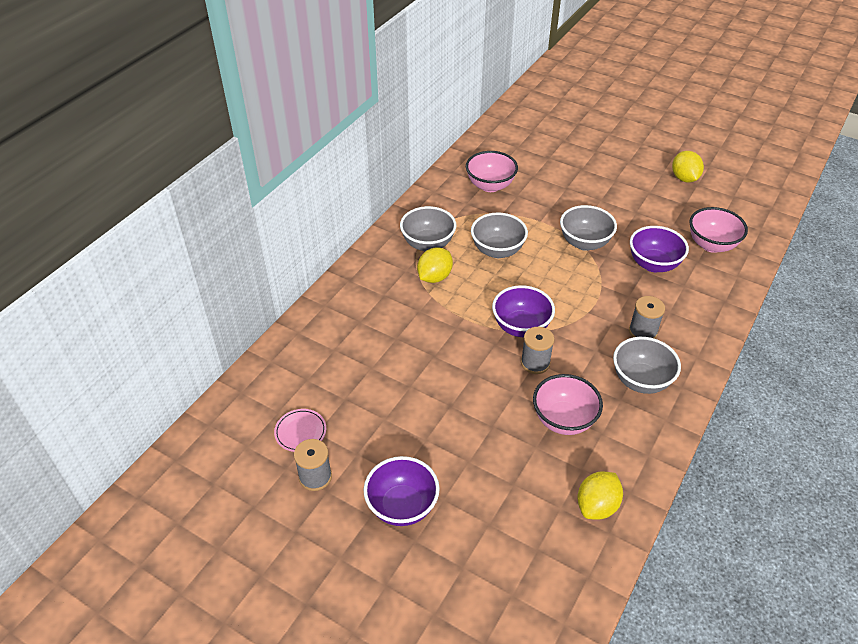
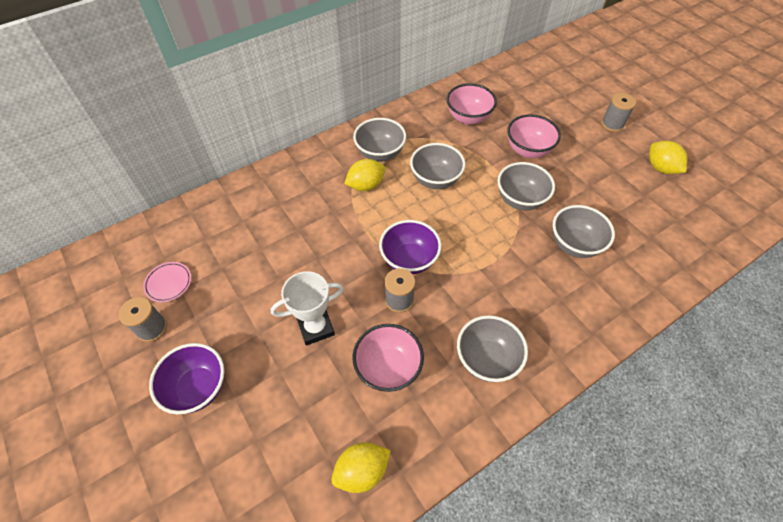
camera: 25 degrees right, 10 degrees up
(476, 414) = (316, 327): none -> white trophy
(643, 332) = (520, 309): grey spool -> grey spool (612, 124)
(653, 264) = (574, 244): purple bowl -> grey bowl
(684, 178) = (660, 168): yellow lemon -> yellow lemon turned 45 degrees counterclockwise
(711, 245) = (647, 245): pink bowl -> pink bowl (528, 150)

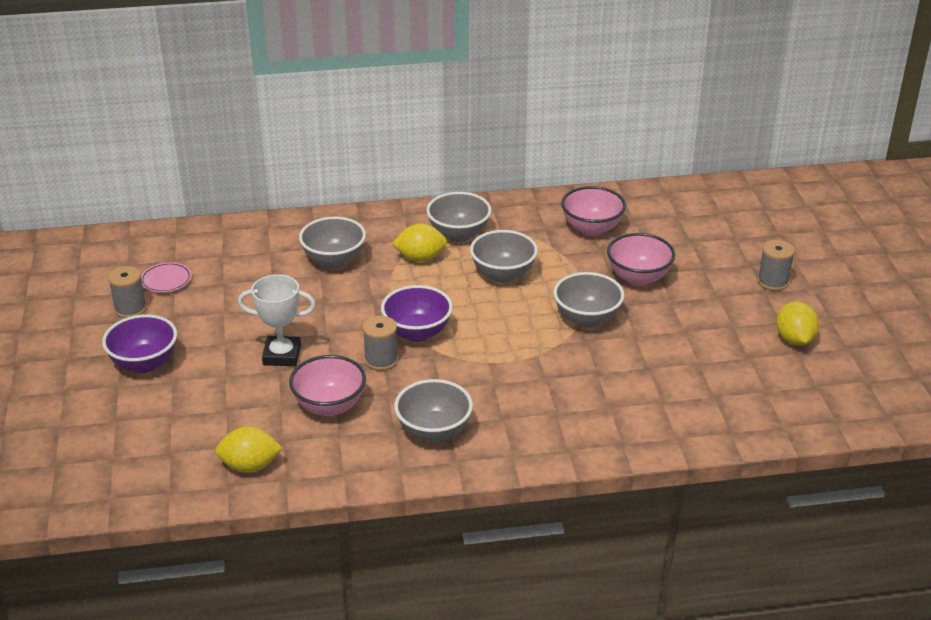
camera: 25 degrees right, 20 degrees down
(574, 244) = (615, 374): grey bowl -> grey bowl (334, 260)

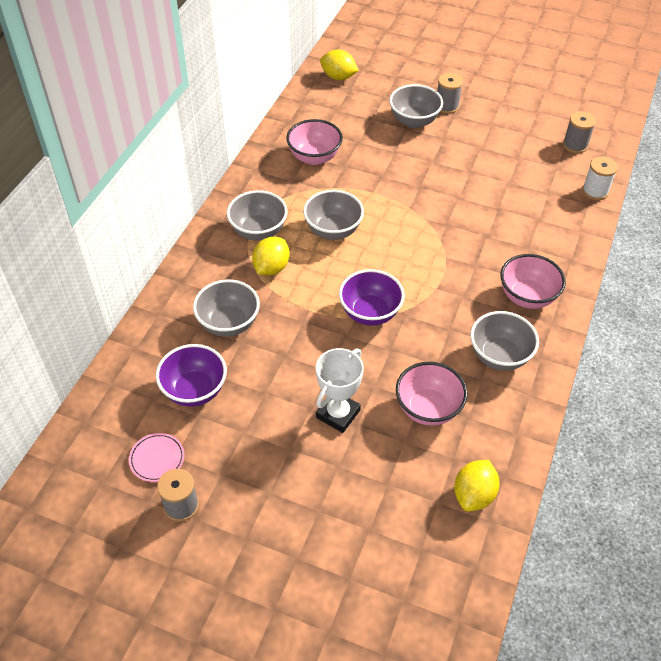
camera: 60 degrees left, 15 degrees up
(144, 363) = (277, 524): purple bowl -> purple bowl (195, 390)
(381, 360) = (390, 350): grey spool -> grey spool (575, 145)
(587, 319) = (422, 212): grey bowl -> grey bowl (414, 121)
(638, 278) = (393, 163): pink bowl -> pink bowl (527, 297)
(757, 431) = (595, 191): none -> white spool
(794, 339) = (514, 128): yellow lemon -> yellow lemon (338, 77)

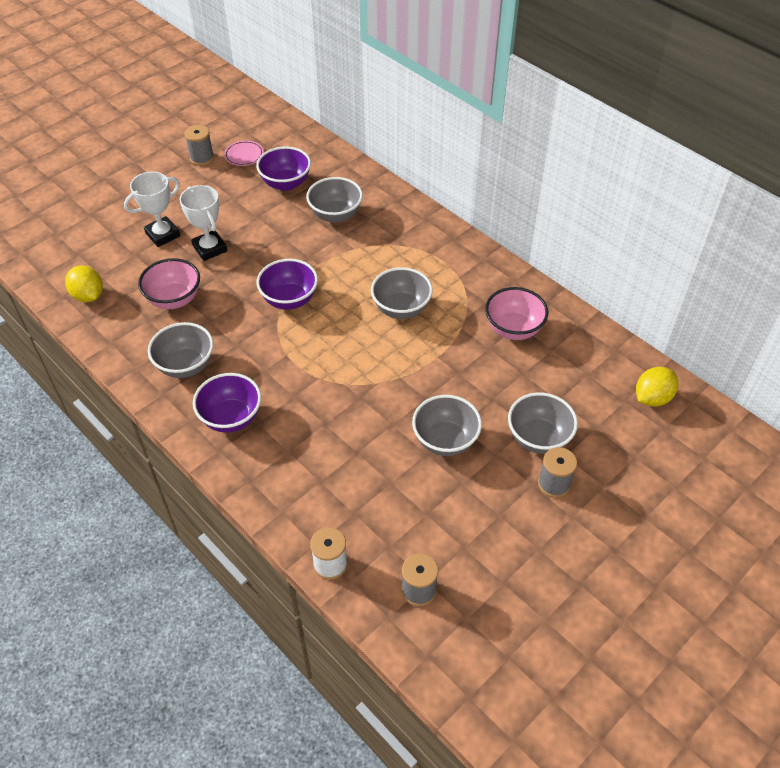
camera: 115 degrees right, 0 degrees up
(258, 231) = (429, 259): grey bowl -> grey bowl (445, 440)
(271, 268) = (379, 255): yellow lemon -> none
(341, 473) = (163, 234): none -> white trophy
(527, 297) = (231, 418): pink bowl -> purple bowl

